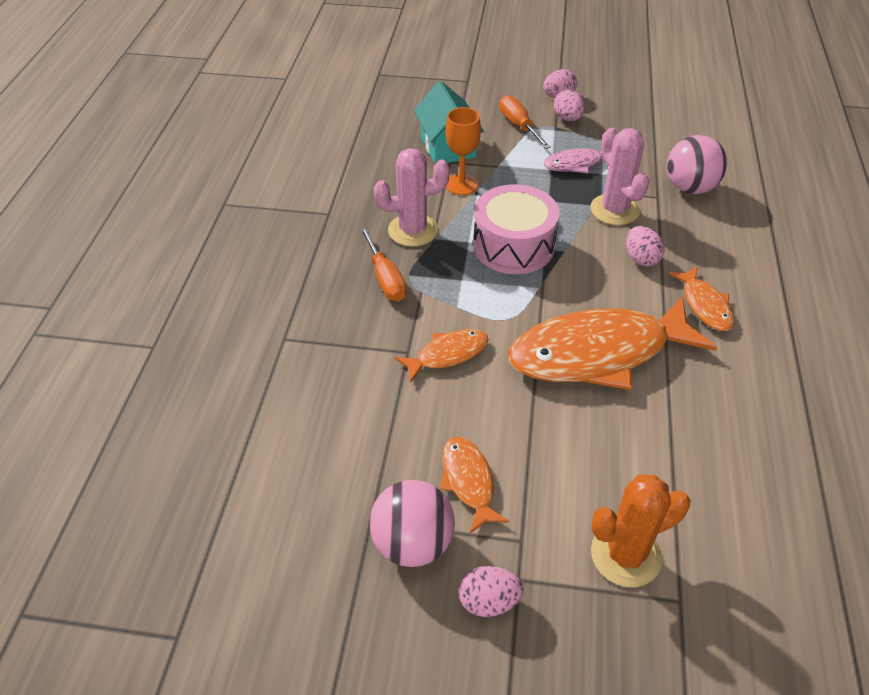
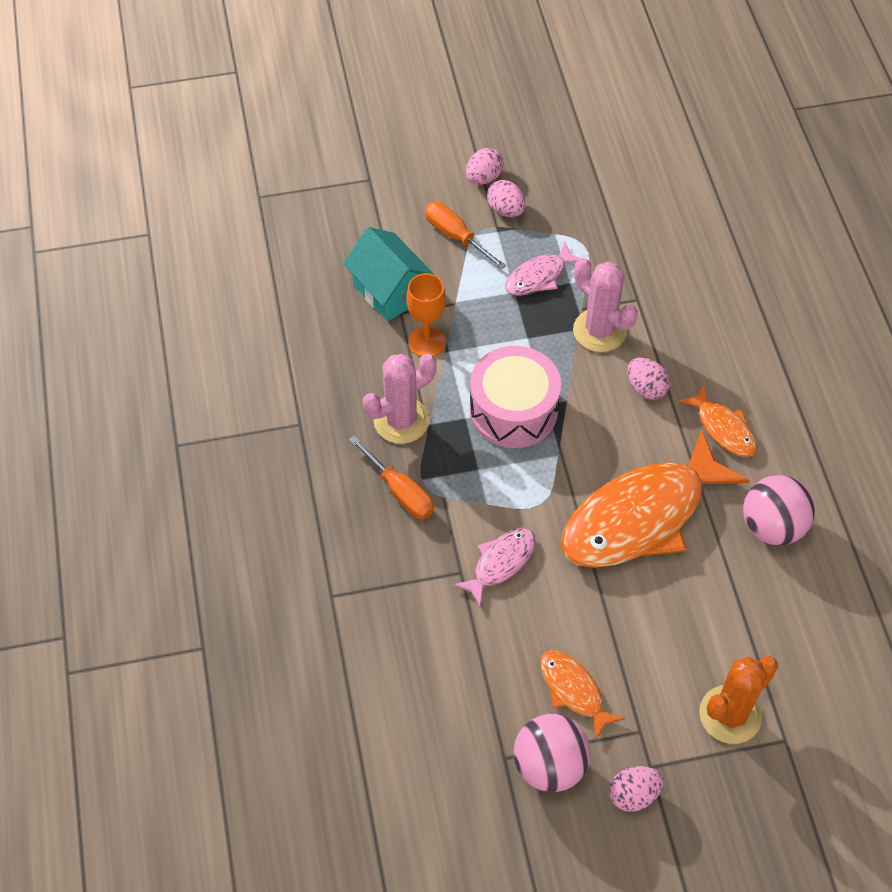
camera: 20 degrees left, 10 degrees up
(447, 354) = (500, 563): orange fish -> pink fish
(689, 188) = (666, 277): pink ball -> pink ball (772, 526)

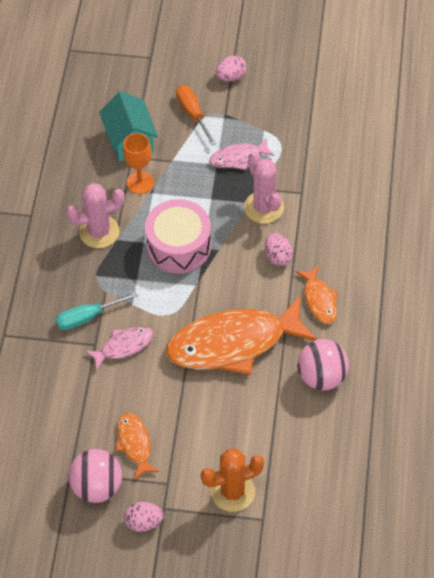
camera: 20 degrees right, 0 degrees up
(399, 491) = (77, 279): orange screwdriver -> none
(435, 538) = (87, 317): none -> turquoise screwdriver
(506, 210) = (236, 104): pink egg -> none

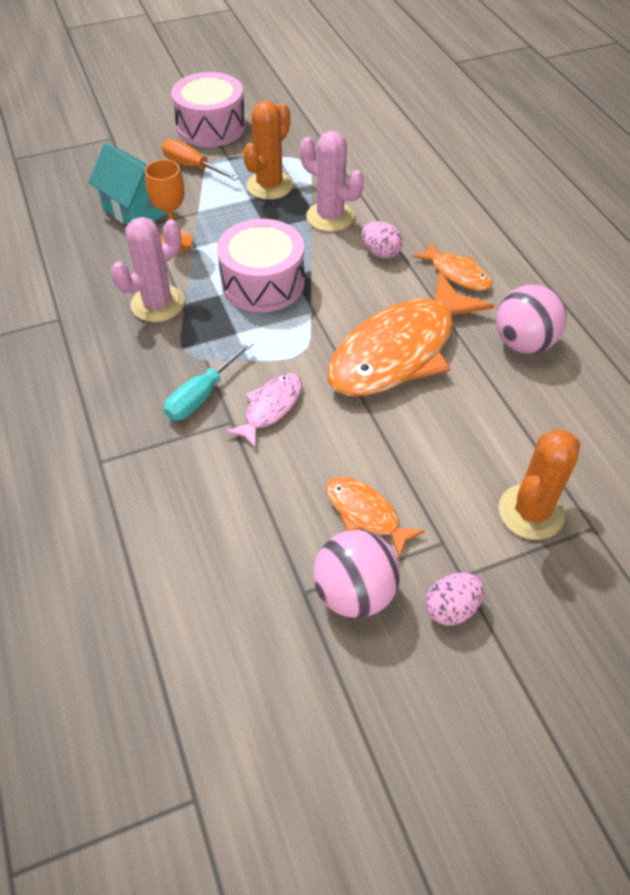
camera: 30 degrees left, 5 degrees down
(231, 77) = (211, 127): pink egg -> pink drum
(238, 158) = (269, 186): pink fish -> orange cactus

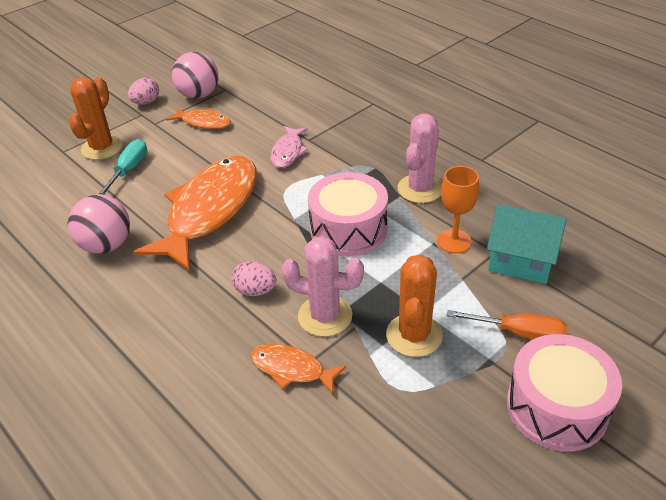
camera: 160 degrees right, 10 degrees down
(202, 395) = (338, 146): turquoise screwdriver -> turquoise screwdriver (128, 170)
(457, 273) = (173, 291): orange fish -> orange fish (292, 369)

